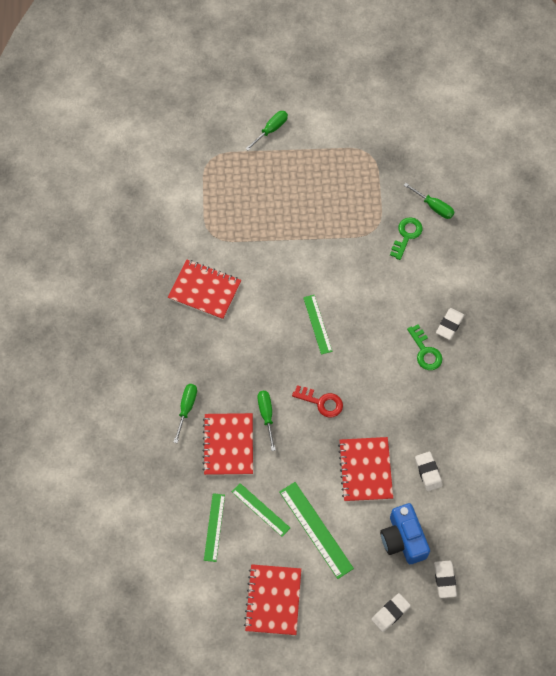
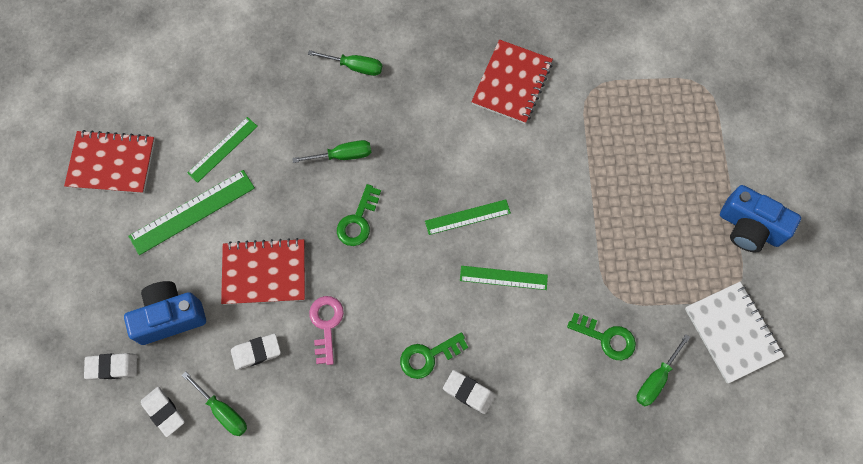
camera: 90 degrees right, 5 degrees up
(214, 527) = (205, 99): green ruler -> green ruler (503, 277)
(228, 445) = (306, 113): red notebook -> none
(271, 130) = (758, 160): green screwdriver -> green screwdriver (223, 411)
(321, 402) = (358, 220): red key -> green key
(323, 140) = (749, 227): none -> blue camera
(390, 613) = (79, 297): white eraser -> white eraser (164, 412)
(399, 158) = (732, 332): none -> white notebook
(405, 423) = (326, 325): none -> pink key

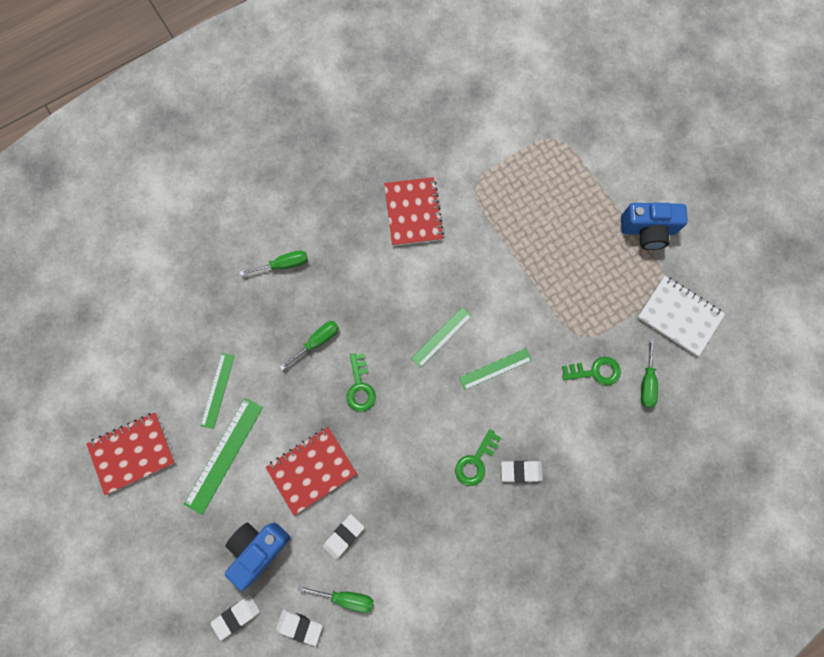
camera: 30 degrees left, 5 degrees up
(326, 325) = (384, 483): pink key -> none

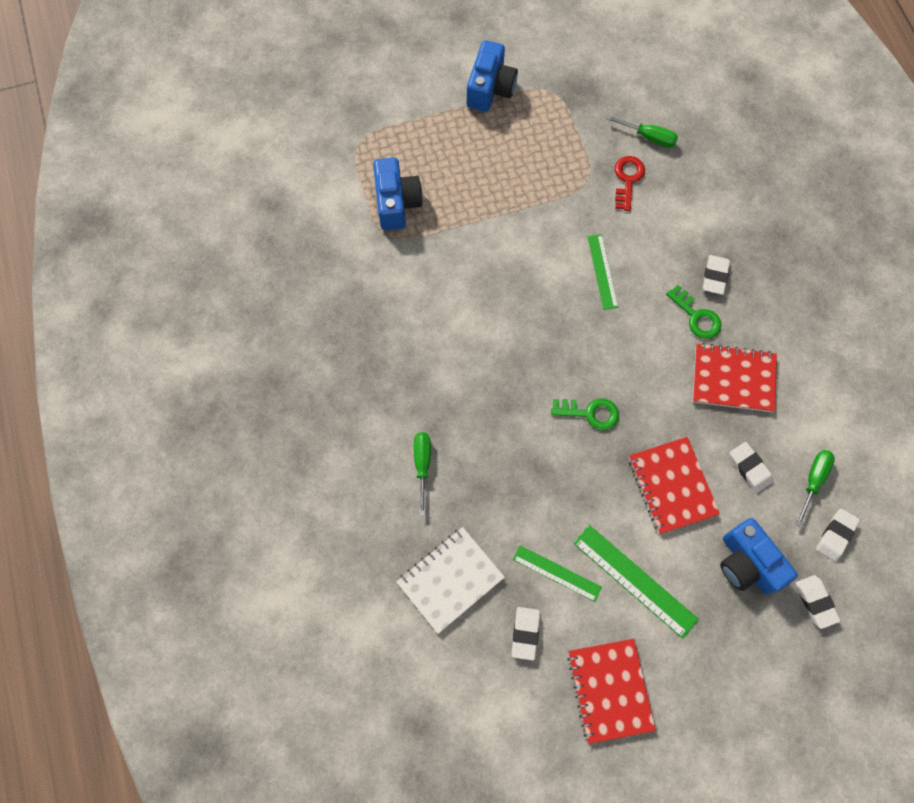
camera: 75 degrees left, 5 degrees down
(165, 376) = (525, 633): none -> white eraser
(317, 342) = (526, 448): green screwdriver -> none
(413, 212) = (401, 307): red notebook -> red notebook (733, 379)
(441, 337) = (554, 315): green ruler -> none
(508, 183) = (396, 202): none -> blue camera
(595, 371) = (627, 179): green key -> red key
(679, 316) = (589, 89): white notebook -> white notebook (450, 580)

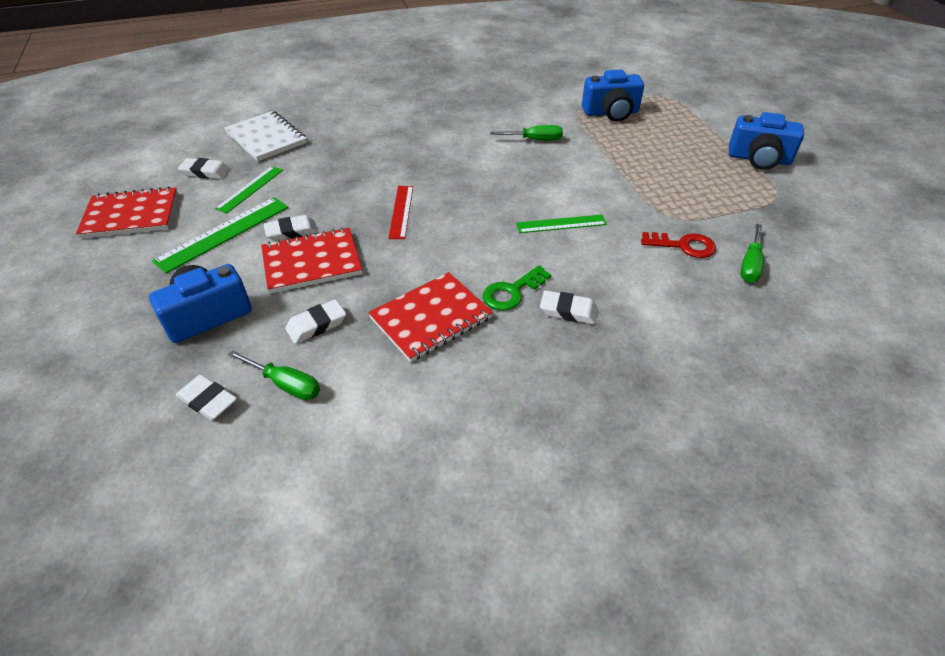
camera: 90 degrees right, 25 degrees down
(422, 465) = (367, 126): green screwdriver -> green screwdriver (535, 140)
(590, 413) = (401, 211): green key -> red ruler
(733, 379) = (431, 318): red notebook -> red notebook turned 45 degrees clockwise
(815, 602) = (136, 372): white eraser -> white eraser (292, 232)

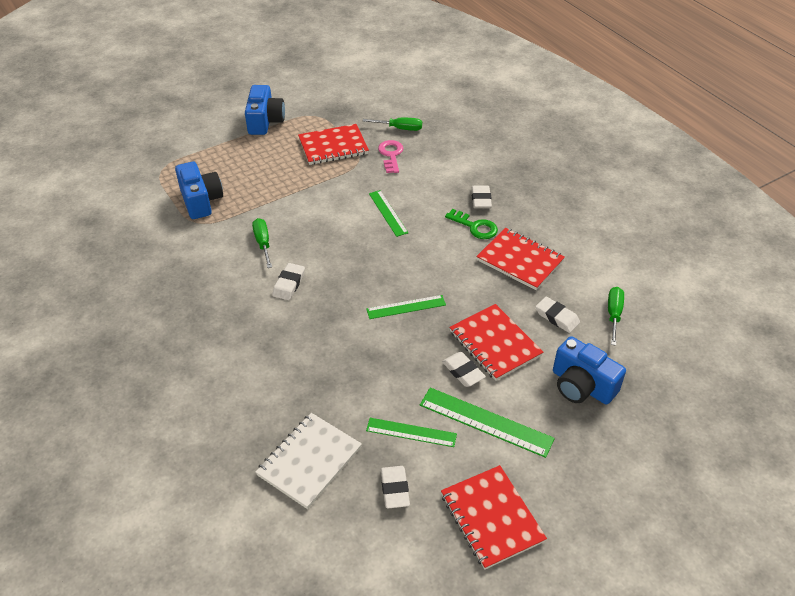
camera: 105 degrees left, 0 degrees up
(208, 401) = (649, 349): white eraser -> white eraser (289, 284)
(401, 211) = (406, 307): red ruler -> green ruler
(683, 246) = (391, 155): red key -> pink key
(704, 201) = (333, 146): none -> red notebook

